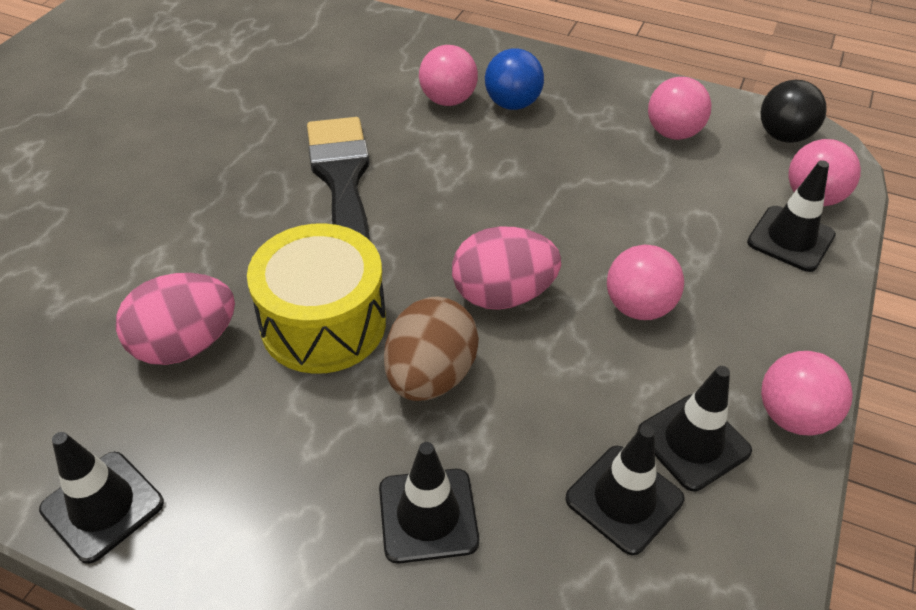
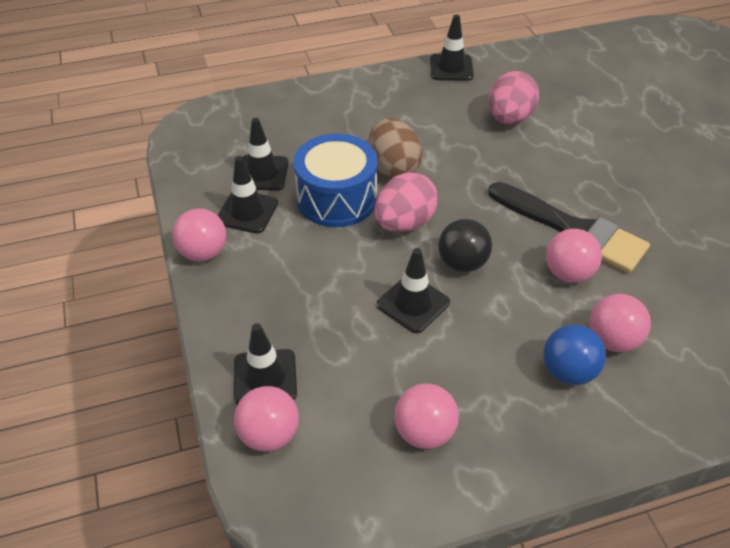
camera: 140 degrees right, 0 degrees up
(323, 323) = (468, 159): yellow drum -> none
(428, 515) = (336, 126): black traffic cone -> black traffic cone (413, 303)
(551, 380) = (337, 198): none -> blue drum
(638, 307) = (327, 262): pink ball -> pink ball (568, 273)
(783, 136) = (333, 501): black ball -> black ball (462, 263)

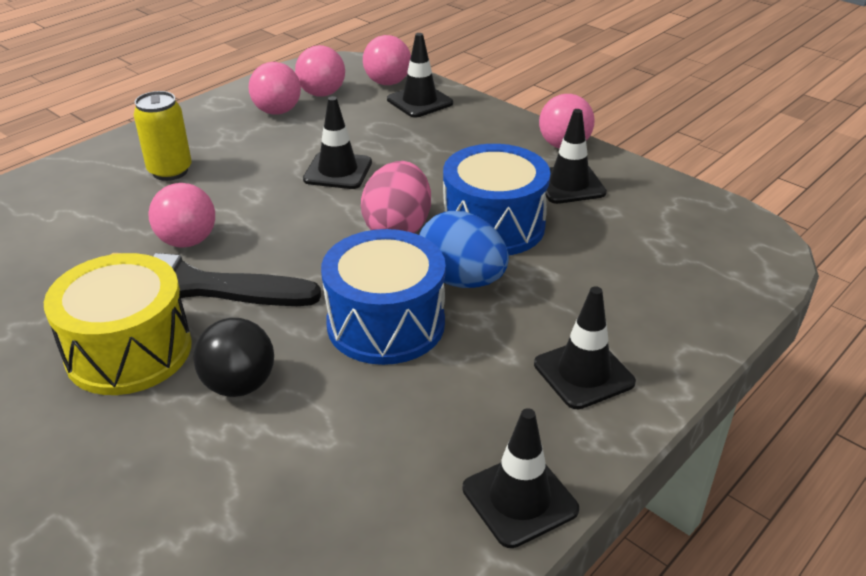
camera: 150 degrees right, 10 degrees down
(262, 173) = (603, 221): black traffic cone -> black traffic cone (583, 373)
(393, 168) = (461, 280): brown egg -> blue egg
(459, 159) = (386, 323): none -> blue drum
(462, 263) = (309, 214): black ball -> black ball (239, 385)
(509, 118) = (348, 423): pink egg -> none
(568, 371) = (170, 171): blue ball -> yellow can
(612, 340) = (129, 203): pink ball -> pink ball (322, 93)
(622, 197) = (129, 351): none -> yellow drum

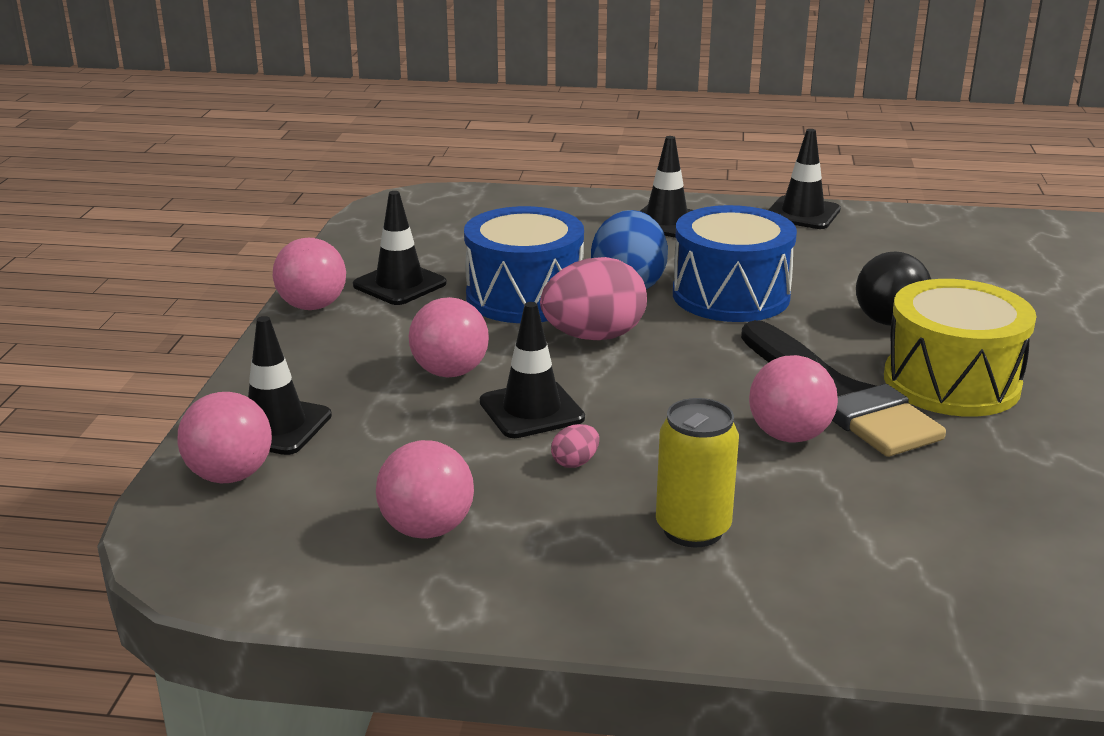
camera: 125 degrees left, 10 degrees down
(270, 164) = (575, 462): none -> pink egg
(322, 93) = (325, 517): pink ball -> pink ball (450, 372)

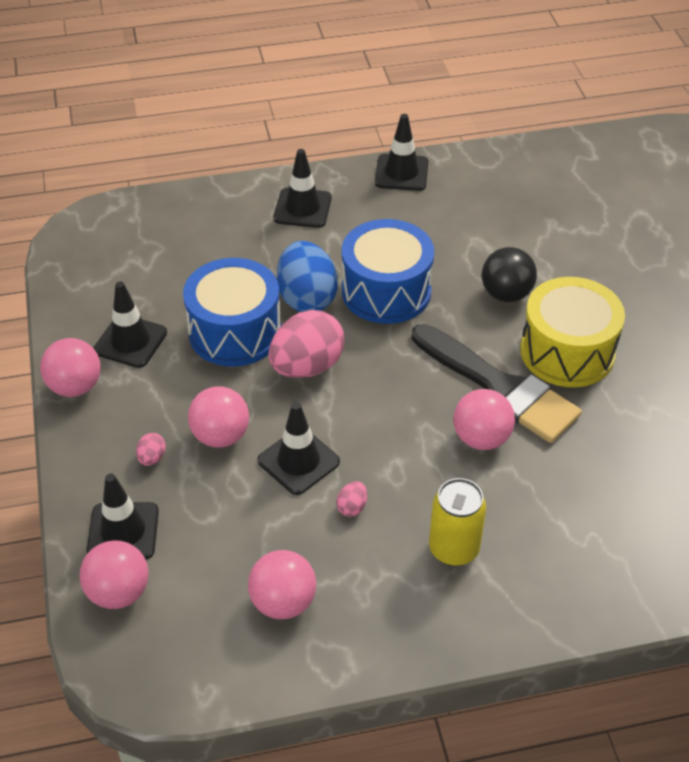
camera: 20 degrees left, 20 degrees up
(356, 374) = (152, 458): none -> pink egg

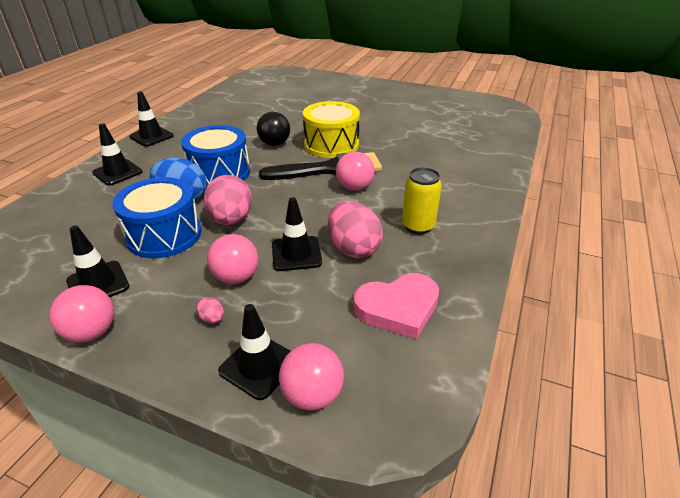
camera: 55 degrees left, 10 degrees down
(283, 602) = (398, 308): pink ball -> pink heart
(352, 507) = (353, 248): pink egg -> pink egg, size x2.40

